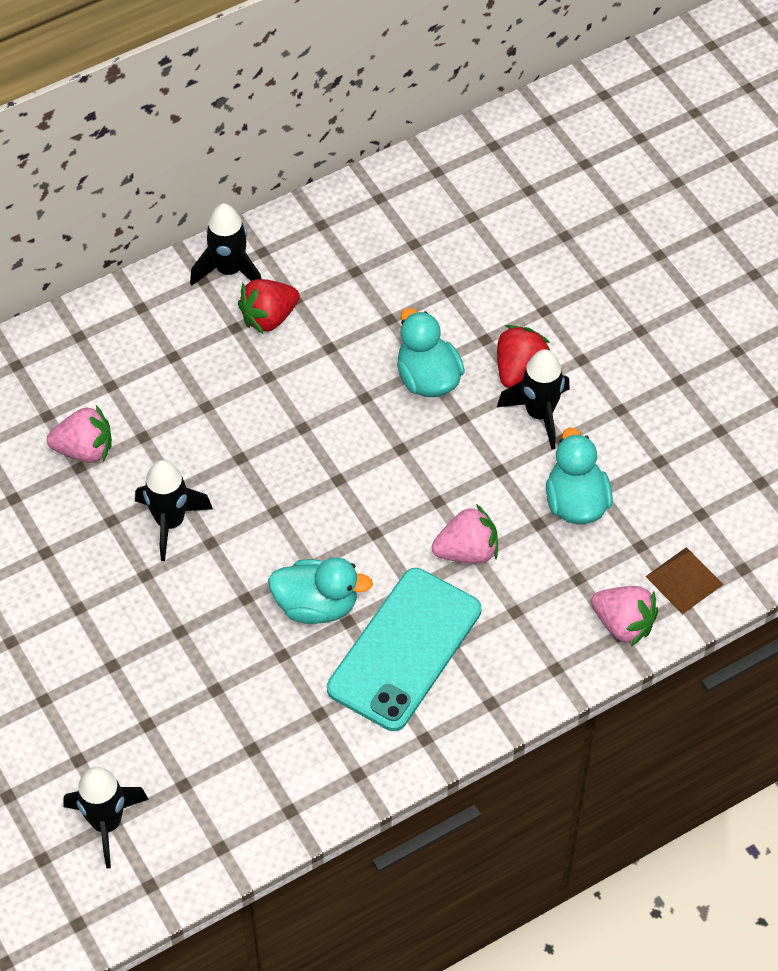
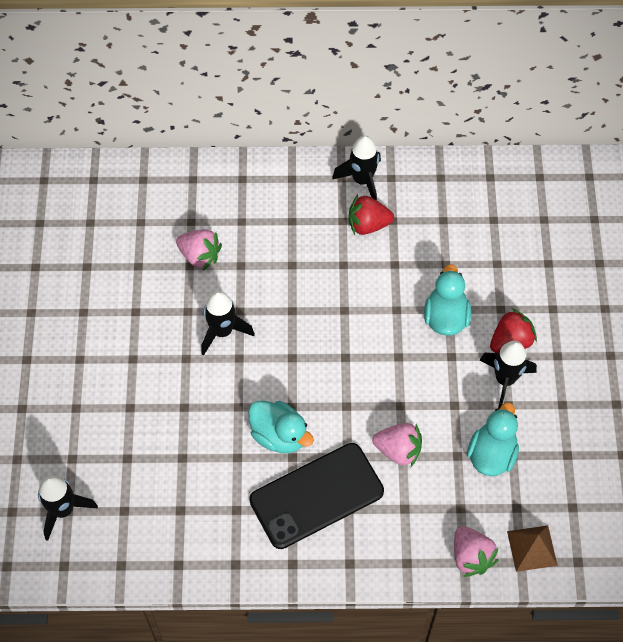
camera: 30 degrees right, 5 degrees up
(404, 649) = (316, 495): turquoise phone -> black phone

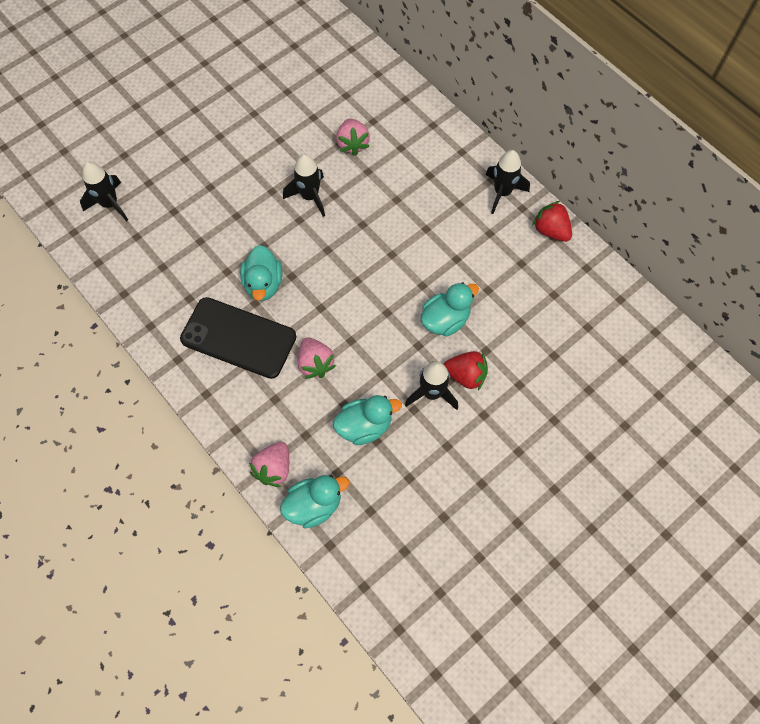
camera: 50 degrees right, 5 degrees up
(368, 224) = (471, 221): red strawberry -> red strawberry (550, 230)
(532, 548) = (314, 505): brown pyramid -> turquoise duck

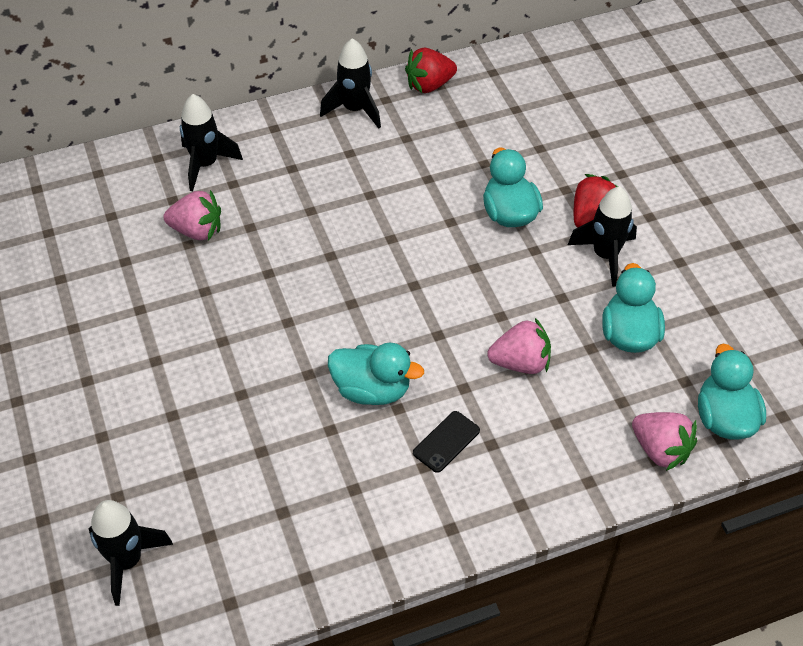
camera: 70 degrees left, 15 degrees down
(238, 338) = (446, 441): black phone -> black phone, size x0.42
(309, 196) = (256, 300): black rocket -> black rocket (205, 165)

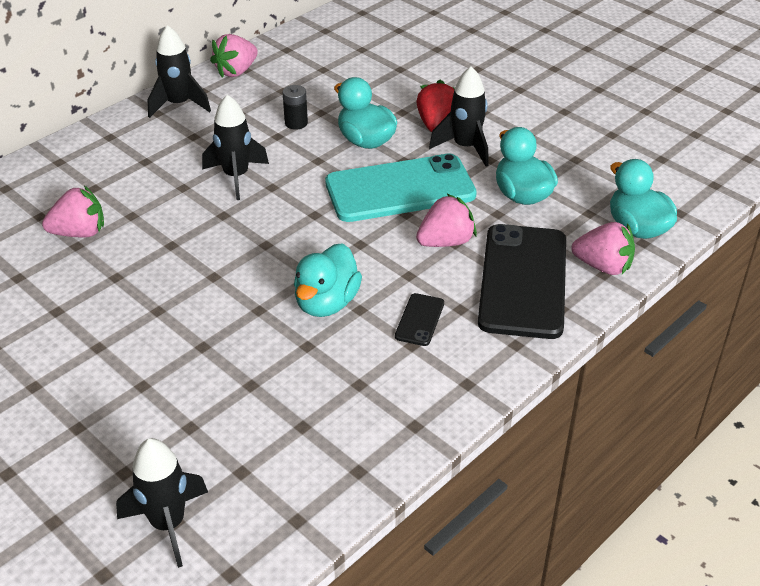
camera: 25 degrees left, 10 degrees down
(205, 165) = (58, 181): black rocket -> black rocket (236, 177)
(372, 390) = (326, 303): turquoise duck -> turquoise duck turned 120 degrees clockwise
(429, 85) = (236, 71): red strawberry -> pink strawberry
(453, 169) = (296, 123): none -> black battery
(511, 284) = (400, 189): none -> turquoise phone
(570, 436) = (523, 281): none -> black phone

